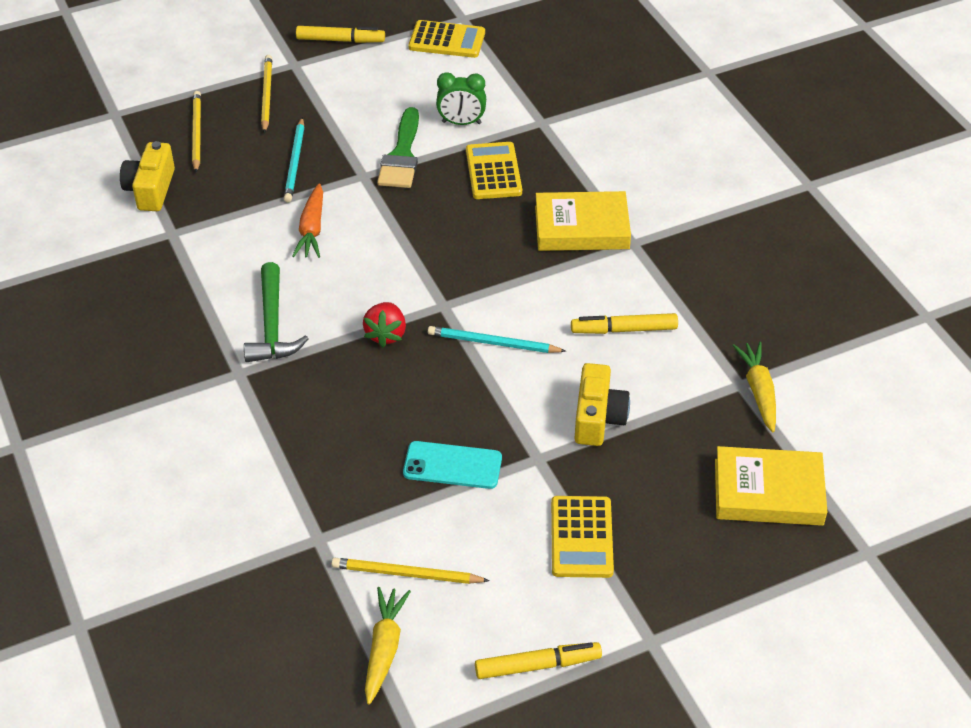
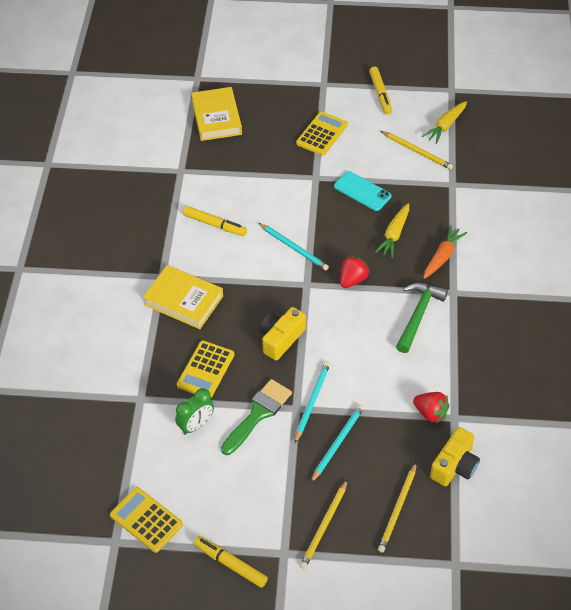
camera: 150 degrees left, 5 degrees up
(202, 227) = (430, 413): none -> red strawberry
(312, 229) = (356, 377): orange carrot -> orange carrot (442, 257)
(349, 187) = (312, 401): none -> turquoise pencil
(461, 122) = (196, 425): green clock -> green clock turned 105 degrees clockwise
(538, 665) = (380, 94): yellow marker -> yellow marker turned 120 degrees counterclockwise
(598, 418) = (269, 184): yellow camera -> yellow camera (281, 339)
(758, 391) = (175, 163): yellow carrot -> yellow carrot (394, 234)
(768, 492) = (217, 118): yellow book -> yellow book turned 45 degrees clockwise

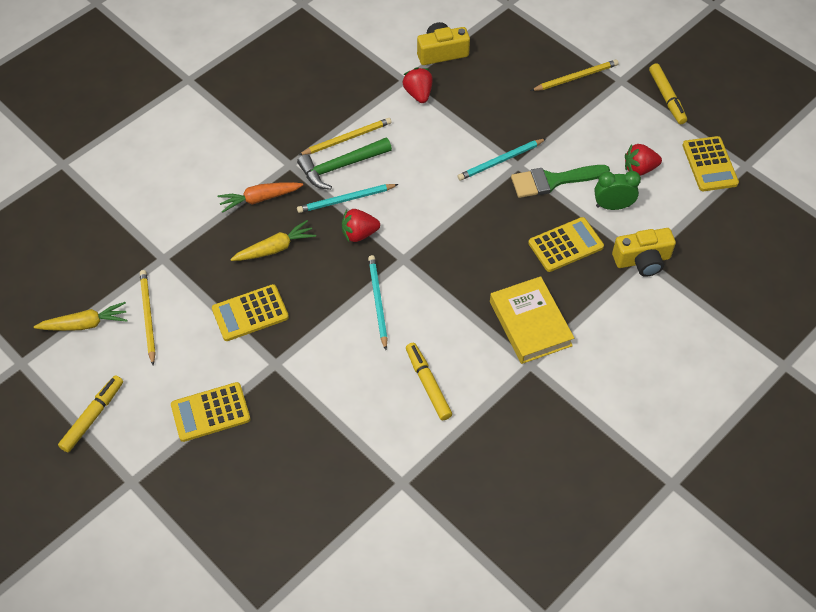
camera: 140 degrees left, 5 degrees up
(200, 473) = (639, 169): none -> red strawberry
(217, 118) = (294, 529): yellow book -> none
(281, 339) = (475, 226): yellow camera -> yellow camera (642, 260)
(337, 443) = (511, 120): turquoise pencil -> turquoise pencil (346, 200)
(362, 191) = (250, 313): turquoise phone -> yellow calculator
(397, 509) = (512, 54): yellow pencil -> yellow pencil (347, 138)

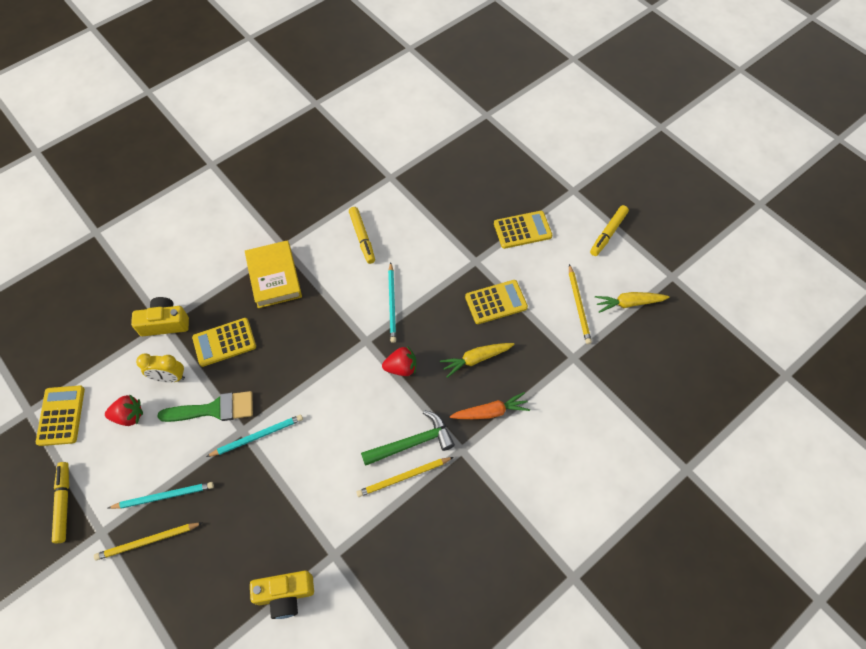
camera: 175 degrees left, 5 degrees up
(346, 200) = (410, 404): turquoise pencil -> turquoise pencil (164, 496)
(418, 94) = (322, 532): red strawberry -> none
(612, 206) = (170, 377): green clock -> yellow clock

